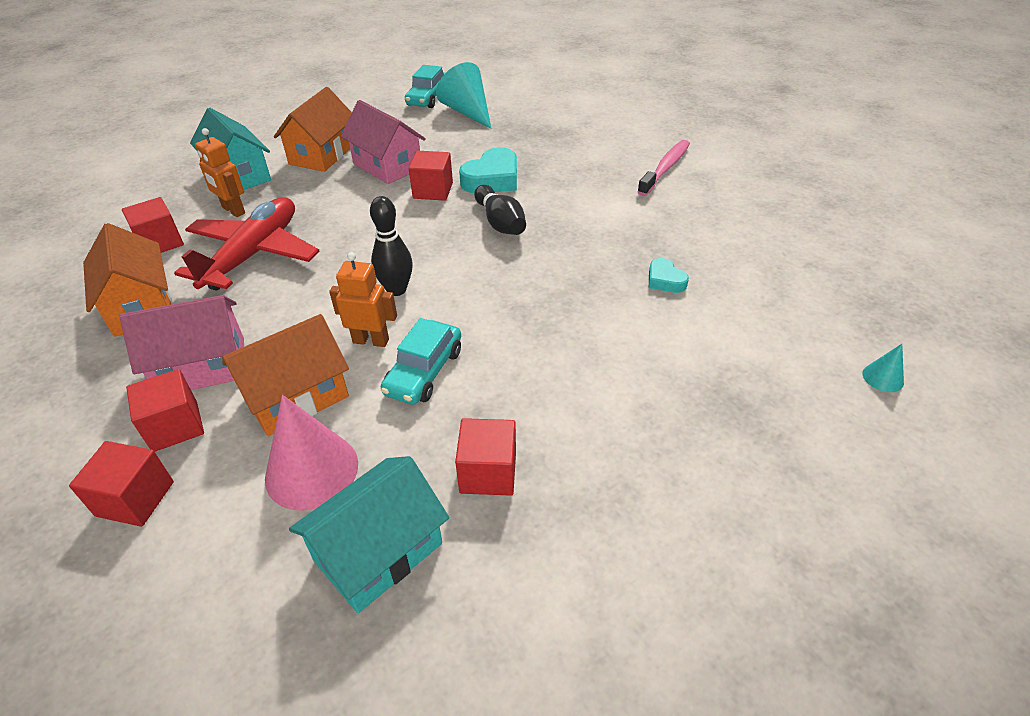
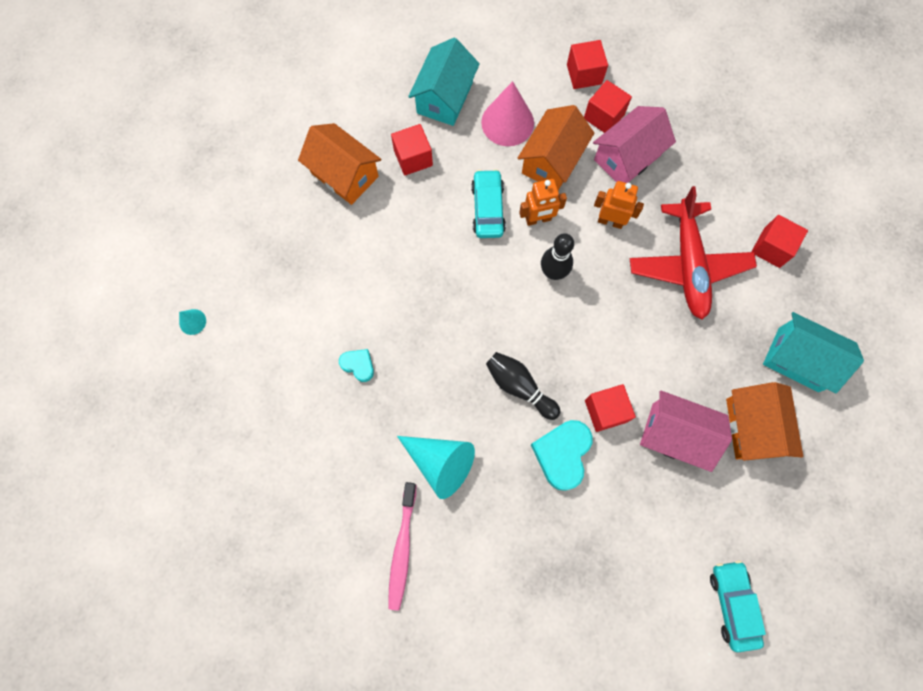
camera: 155 degrees right, 30 degrees up
(141, 306) = (716, 185): orange house -> orange house (344, 175)
(233, 210) = (754, 309): orange robot -> orange robot (610, 221)
(467, 112) = (665, 587): turquoise cone -> turquoise cone (440, 463)

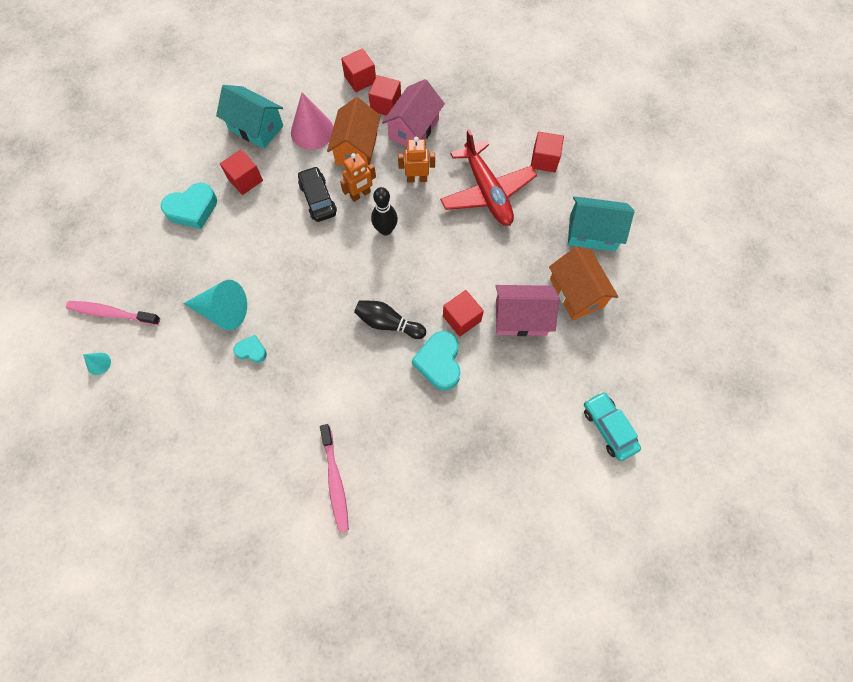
camera: 20 degrees left, 5 degrees down
(222, 268) = (112, 313): none -> pink toothbrush
(344, 175) = (192, 209): orange house -> turquoise heart
(440, 463) = (344, 403): turquoise cone -> turquoise cone (223, 311)
(444, 98) = (256, 128): turquoise house -> turquoise house turned 60 degrees counterclockwise
(488, 209) = (318, 199): turquoise car -> black car

